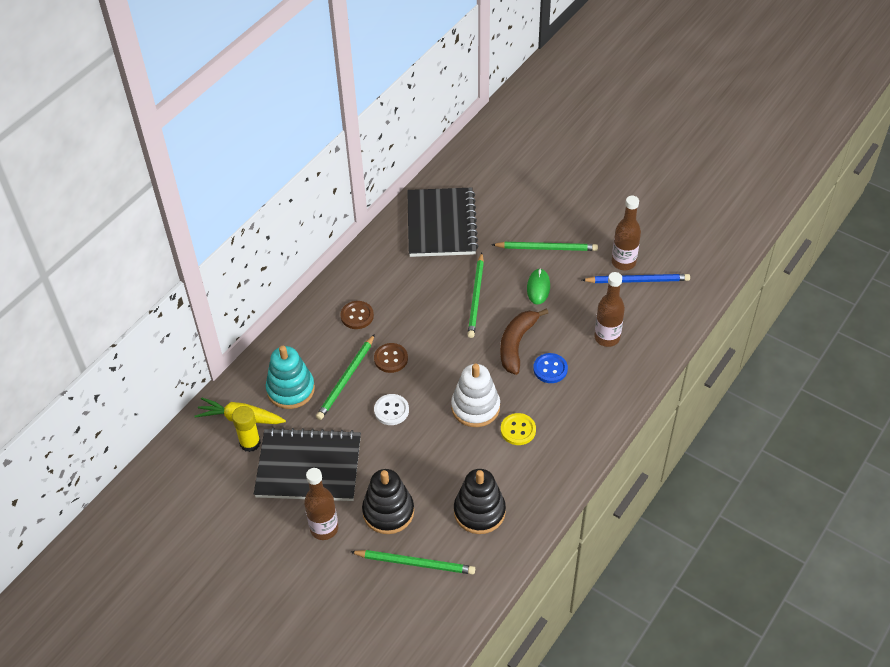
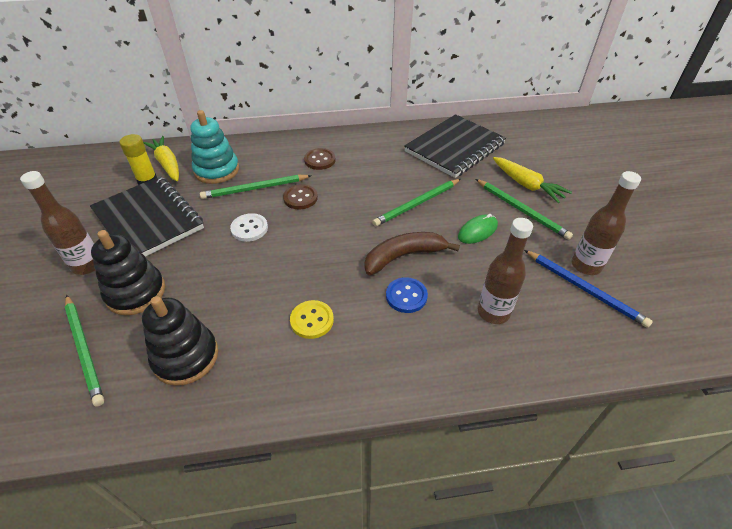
camera: 45 degrees right, 5 degrees down
(475, 407) = (306, 274): white stacking toy -> none
(528, 222) = (526, 185): none -> yellow carrot

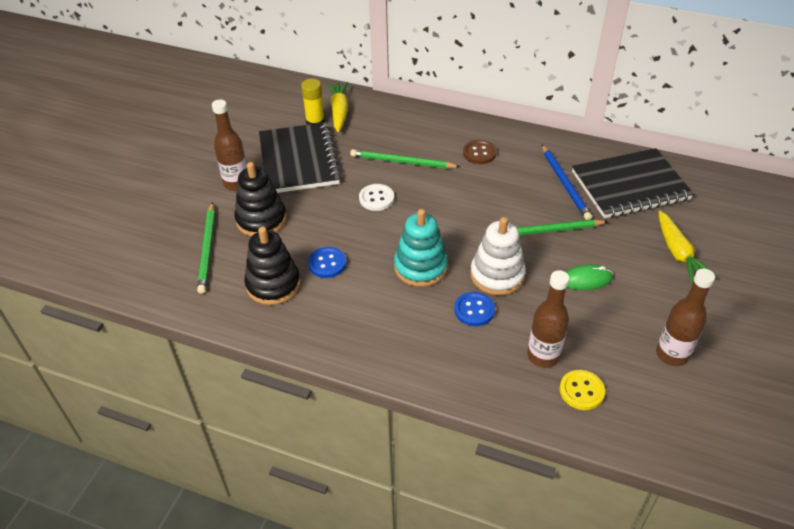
camera: 30 degrees right, 0 degrees up
(217, 170) = (378, 132): turquoise stacking toy -> turquoise stacking toy (420, 267)
(235, 310) = (327, 263): none -> blue button
(300, 198) = (437, 185): brown button -> none
(312, 320) = (382, 297): yellow button -> yellow button (581, 391)
(404, 256) = (497, 275): brown banana -> white stacking toy
(521, 210) = (650, 277): green pencil -> none
(584, 289) = (650, 374): blue pencil -> blue pencil (565, 184)

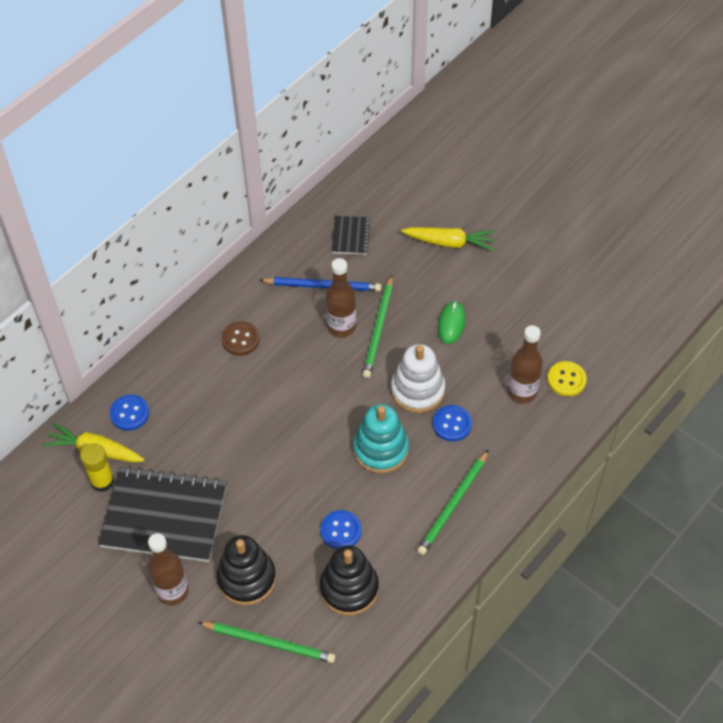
camera: 70 degrees left, 10 degrees up
(376, 198) = (265, 457): white button -> none
(378, 118) = (129, 413): none -> blue button
(402, 162) = (219, 415): green pencil -> green pencil (453, 505)
(630, 186) = (350, 236): black notebook -> black notebook, size x0.46
(672, 354) = (553, 301): brown bottle -> brown bottle (341, 327)

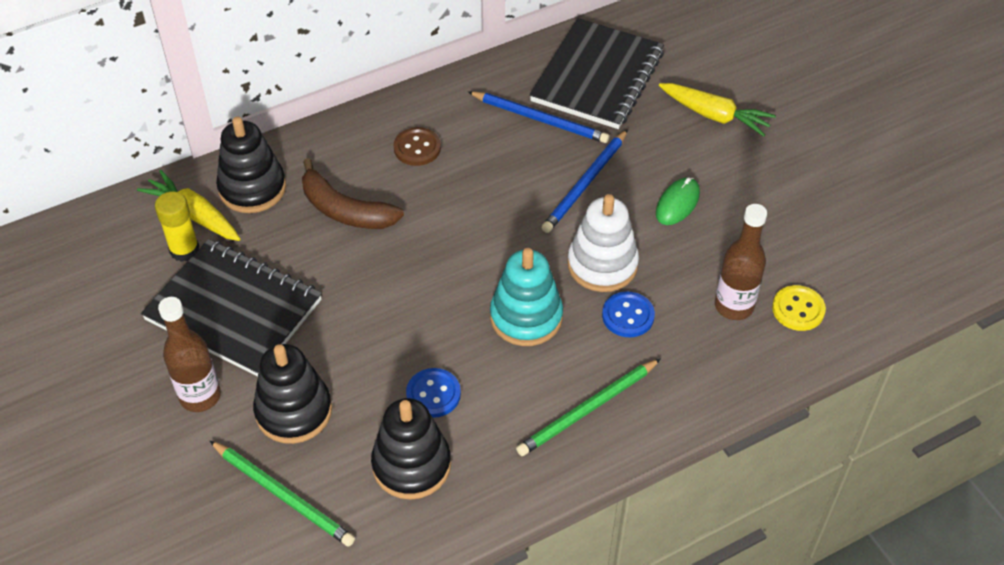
camera: 20 degrees right, 5 degrees down
(129, 413) = (252, 188): blue button -> black stacking toy
(209, 408) = (345, 210): none -> brown banana
(341, 327) = (541, 168): brown bottle -> none
(350, 236) = (597, 77): black notebook -> black notebook, size x2.18
(378, 329) = (585, 184): green pencil -> blue pencil

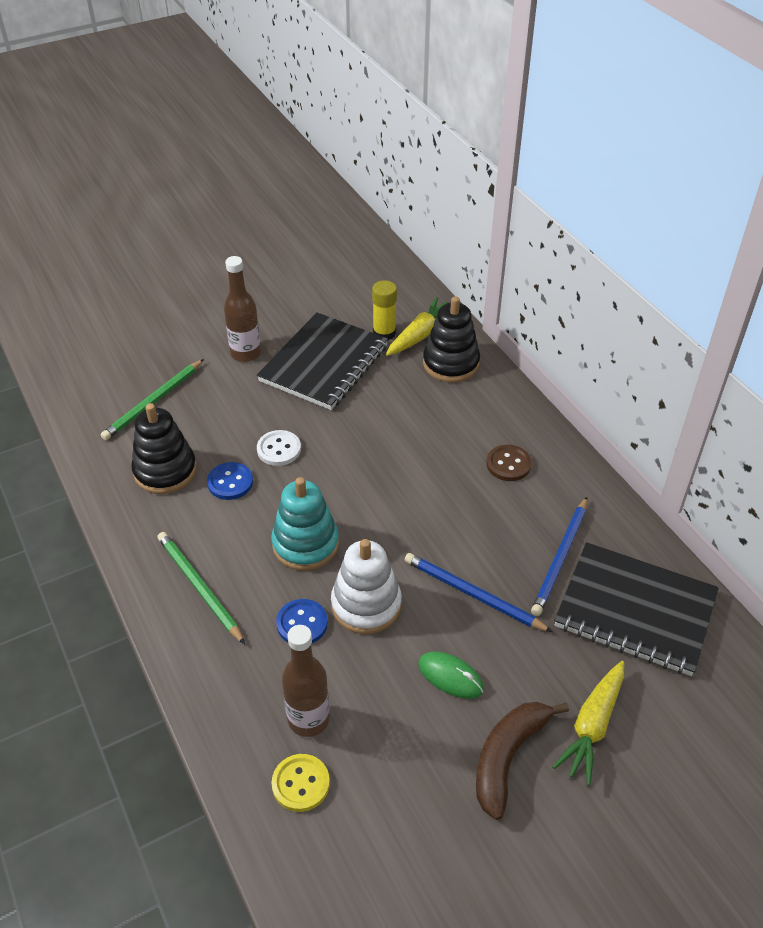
camera: 90 degrees right, 5 degrees down
(294, 411) = (225, 402): black stacking toy -> none
(345, 210) = (429, 420): brown banana -> brown banana (508, 757)
(382, 349) = (279, 449): none -> white button

